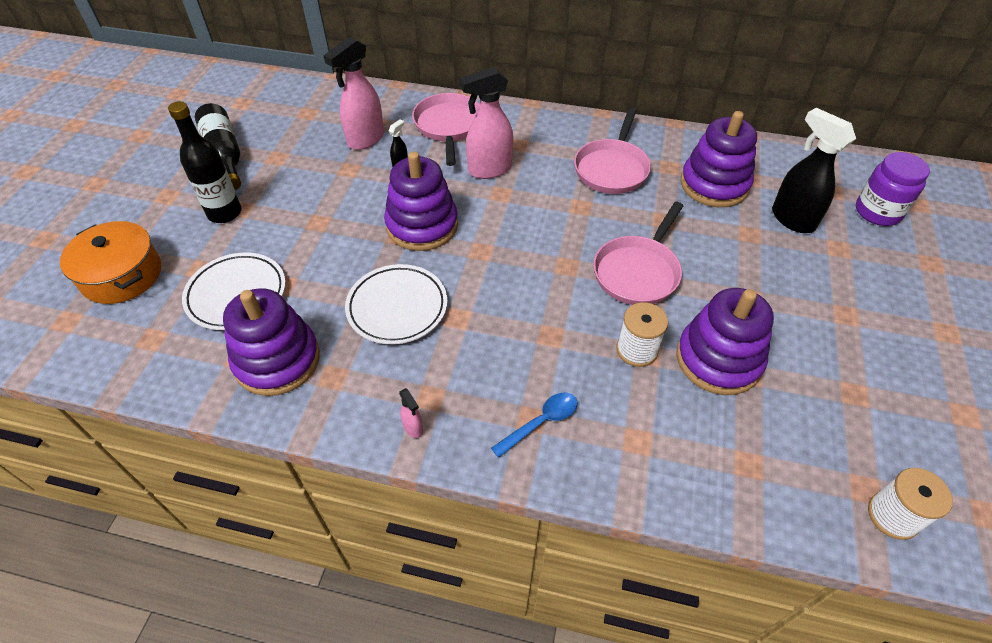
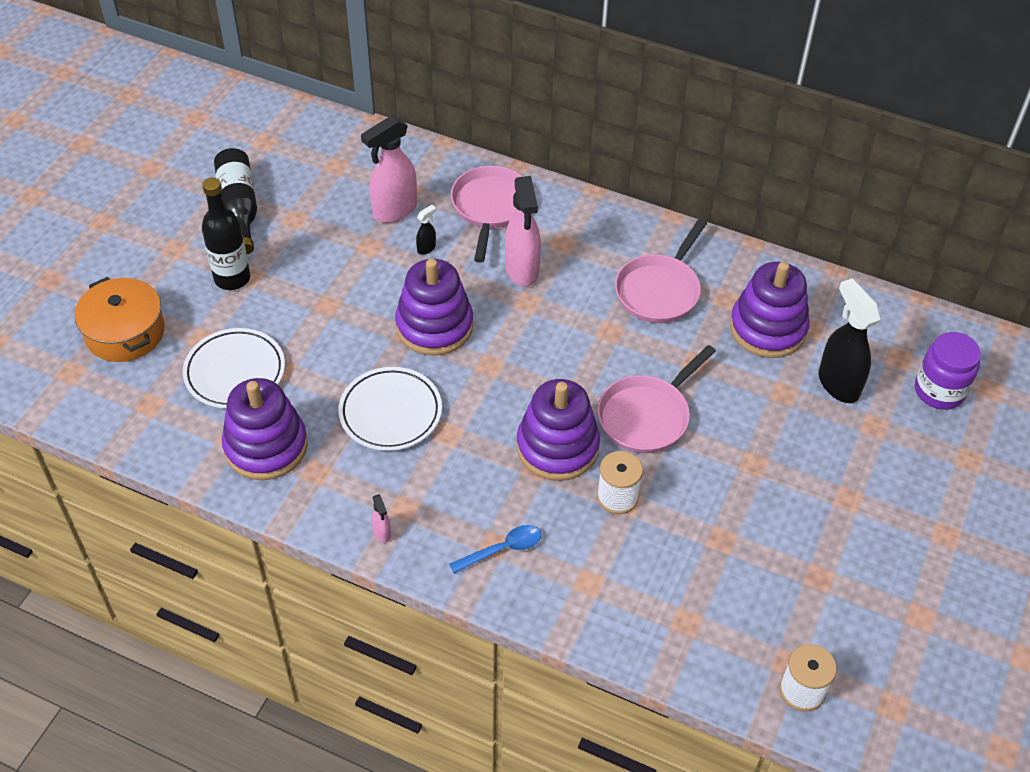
camera: 10 degrees right, 0 degrees up
(489, 170) = (522, 270): pink spray bottle -> pink spray bottle turned 90 degrees counterclockwise
(718, 359) = (696, 520): purple stacking toy -> purple stacking toy (557, 447)

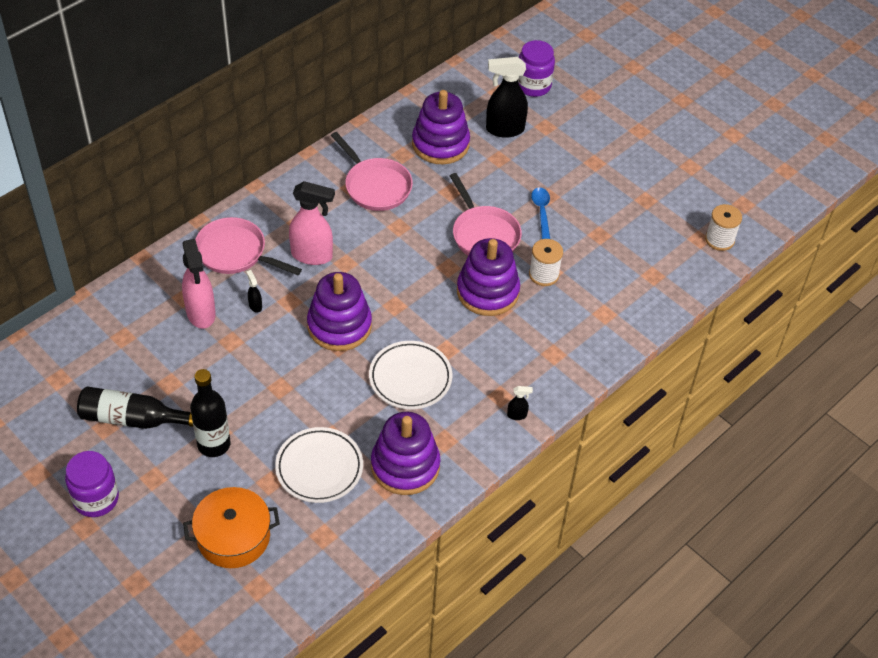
camera: 70 degrees left, 0 degrees up
(136, 217) = (96, 499): none -> purple jar
(382, 533) = (517, 415): pink spray bottle -> black spray bottle
(502, 549) = (560, 351): blue spoon -> blue spoon (541, 212)

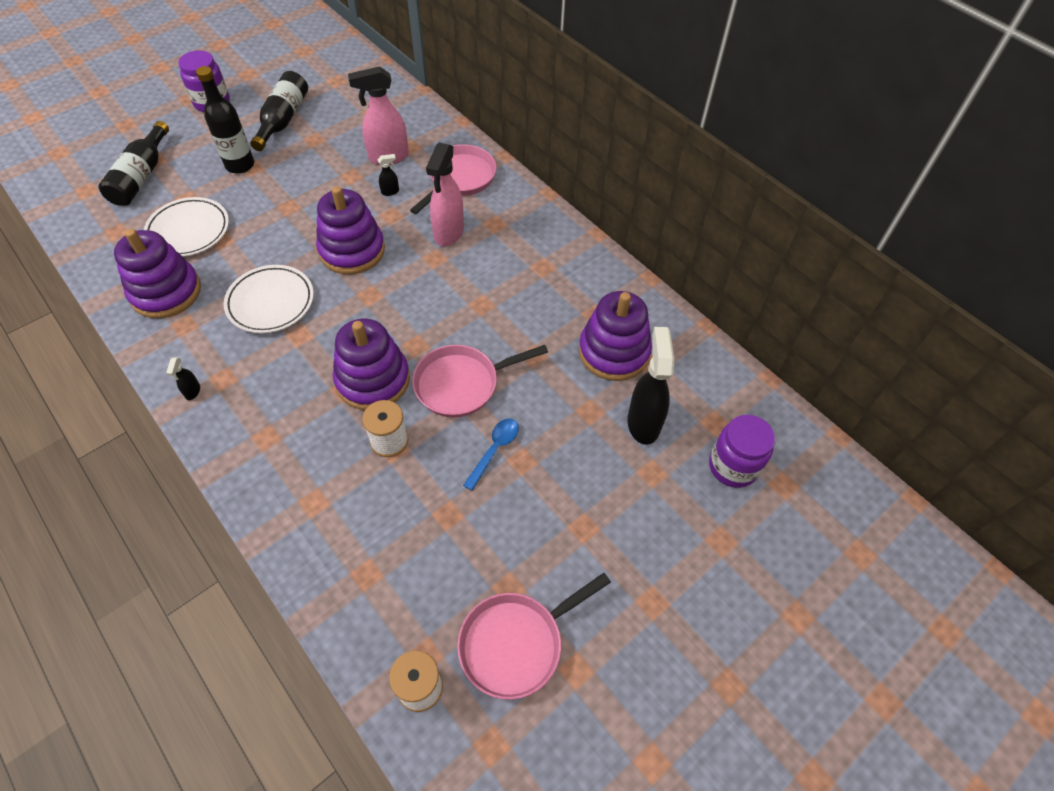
camera: 95 degrees right, 5 degrees up
(233, 537) = (141, 176): orange pot -> black bottle
(375, 186) = (545, 287): pink pan -> pink pan (516, 643)
(541, 212) = (494, 450): blue spoon -> blue spoon turned 60 degrees counterclockwise

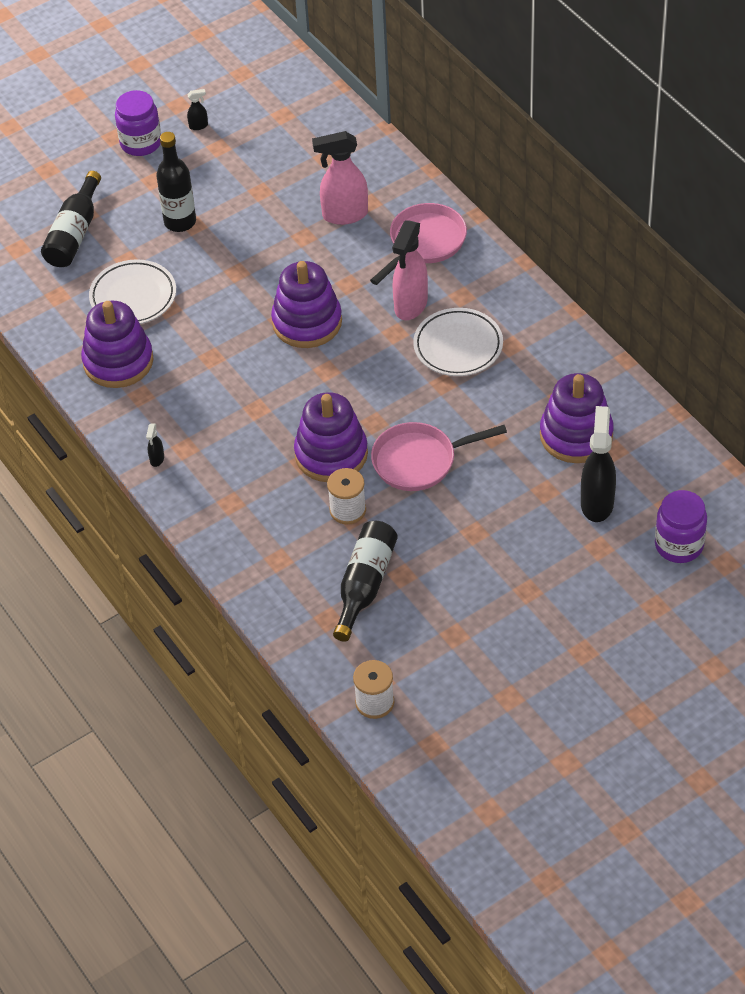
camera: 10 degrees right, 5 degrees down
(270, 302) = (225, 375): white plate -> white plate (458, 346)
(283, 120) = (223, 166): black bottle -> black bottle (365, 585)
(390, 192) = (347, 256): black spray bottle -> black spray bottle (199, 126)
(494, 450) = (448, 522): blue spoon -> none
(516, 643) = (459, 675): pink pan -> none

